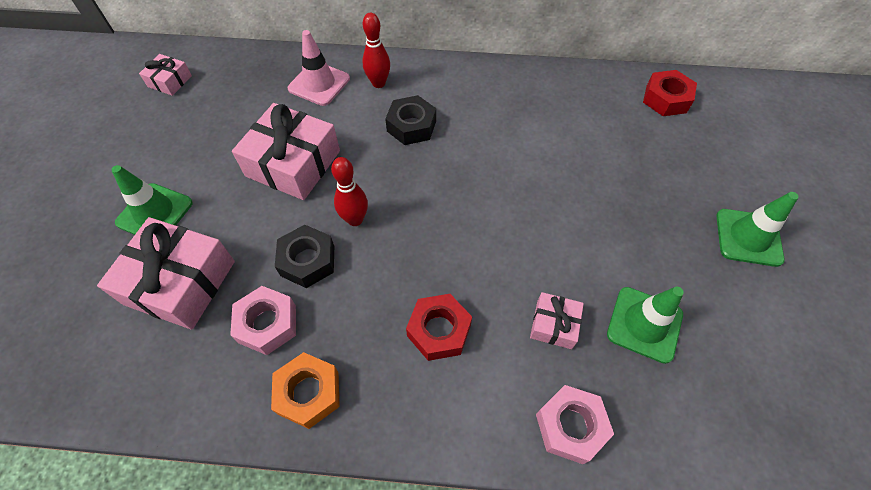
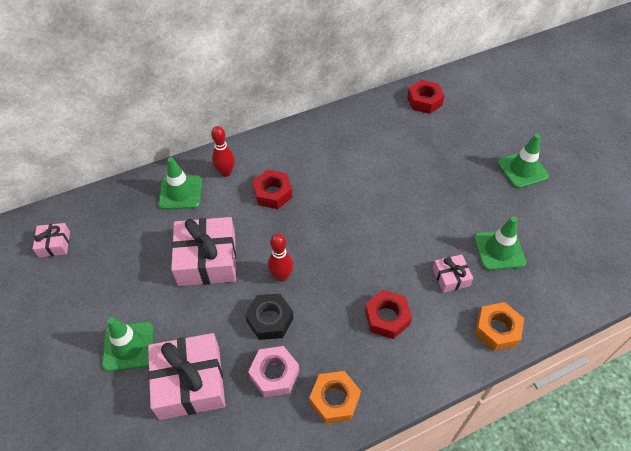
camera: 30 degrees left, 5 degrees down
(319, 84) = (180, 192): pink traffic cone -> green traffic cone
(411, 126) = (273, 193): black nut -> red nut
(570, 426) = (497, 330): pink nut -> orange nut

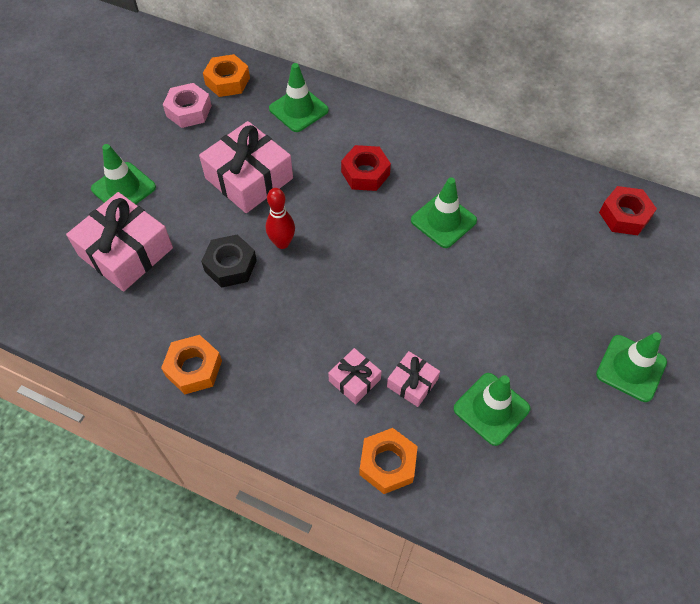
camera: 50 degrees right, 5 degrees up
(54, 244) = (171, 72): pink gift -> pink gift (354, 380)
(106, 215) = (227, 81): none -> orange nut
(226, 172) = (352, 124): red bowling pin -> none
(274, 374) = (181, 306): pink nut -> pink nut (189, 111)
(349, 180) = (443, 220): none -> green traffic cone
(387, 317) = (314, 356): red nut -> none

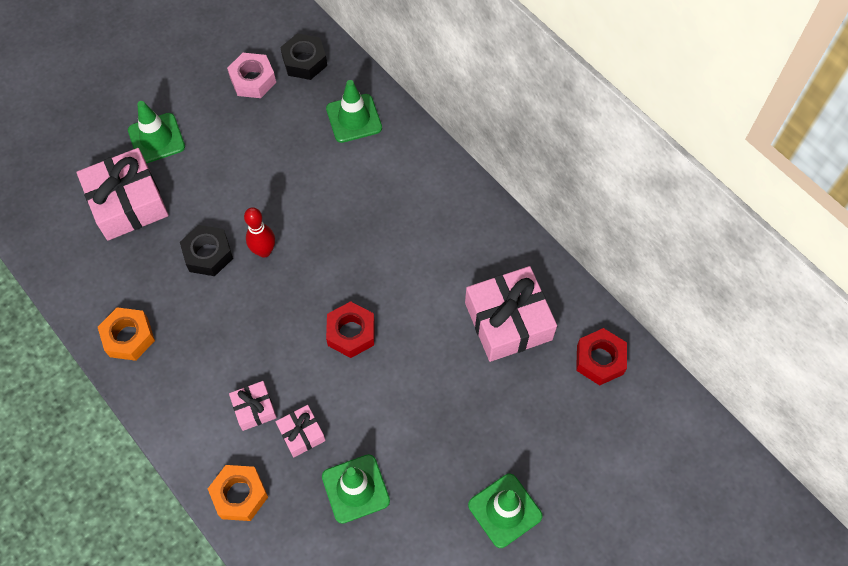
camera: 25 degrees right, 5 degrees up
(227, 81) = (304, 61): orange nut -> black nut
(249, 178) = (270, 173): pink gift -> pink gift (508, 321)
(365, 173) = (378, 211): red nut -> red nut (351, 333)
(443, 220) = (422, 291): green traffic cone -> none

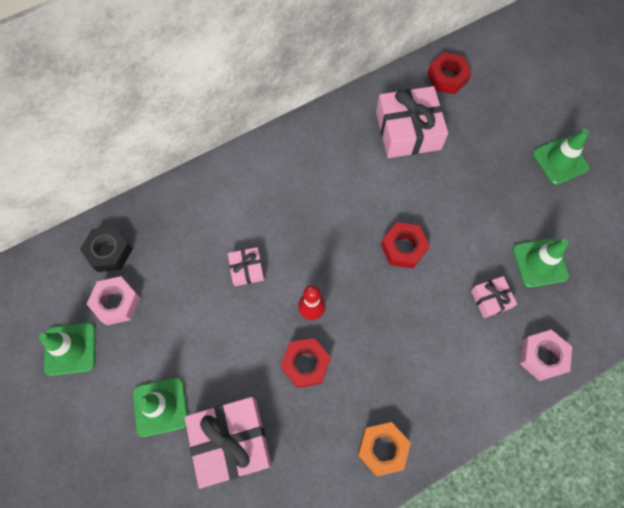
camera: 80 degrees left, 5 degrees up
(208, 254) = (305, 364): black nut -> red nut
(239, 495) = (542, 356): orange nut -> pink nut
(254, 408) = (465, 336): pink gift -> pink gift (247, 269)
(354, 118) = (187, 216): green traffic cone -> green traffic cone (70, 349)

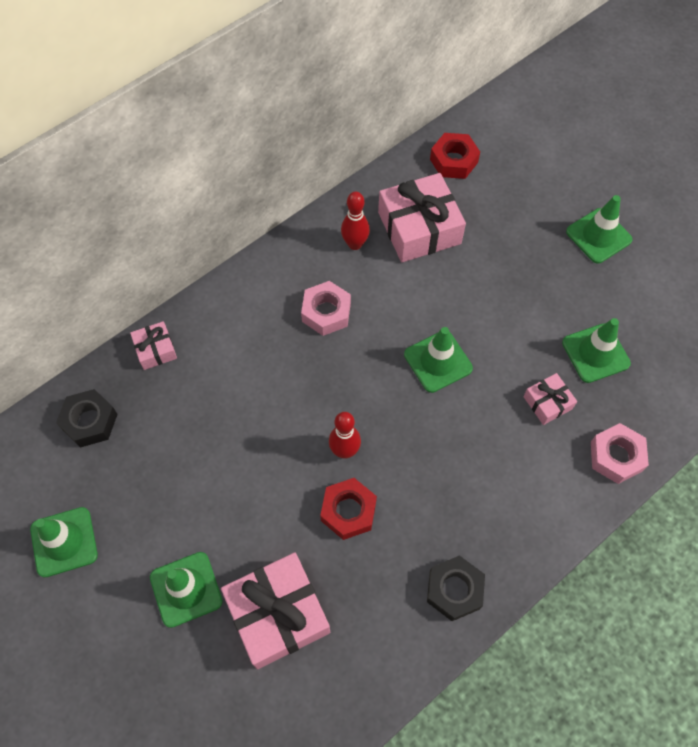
camera: 10 degrees left, 5 degrees down
(116, 302) = (110, 479): pink nut -> pink nut (326, 312)
(247, 269) = (259, 415): pink gift -> pink gift (155, 350)
(351, 136) = (355, 244): none -> red bowling pin
(382, 448) = (454, 590): orange nut -> black nut
(403, 248) = (438, 361): red nut -> green traffic cone

